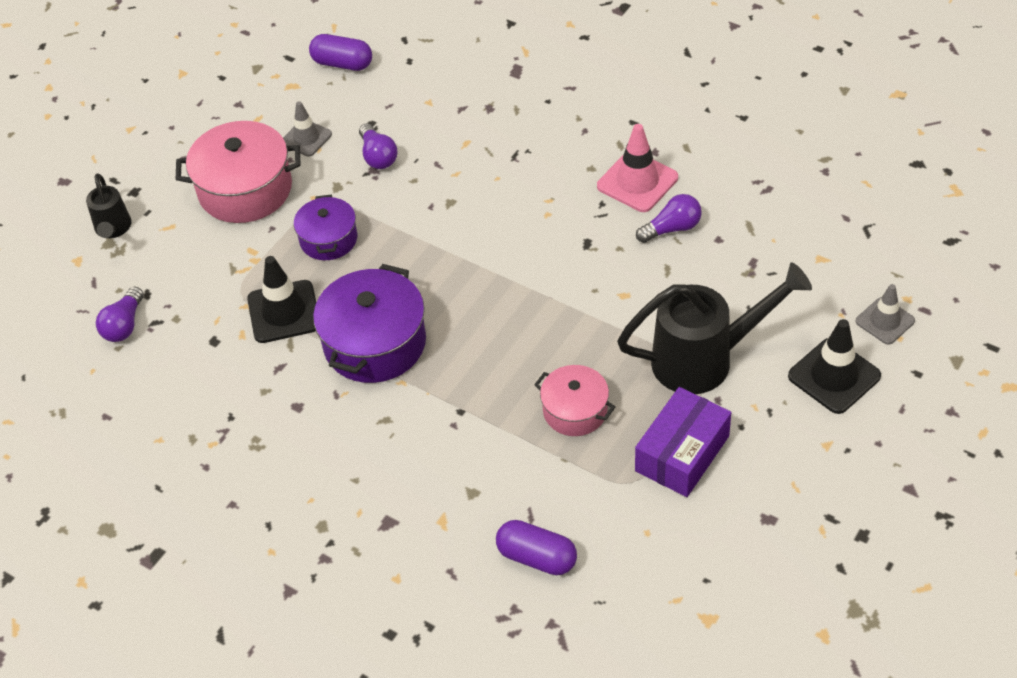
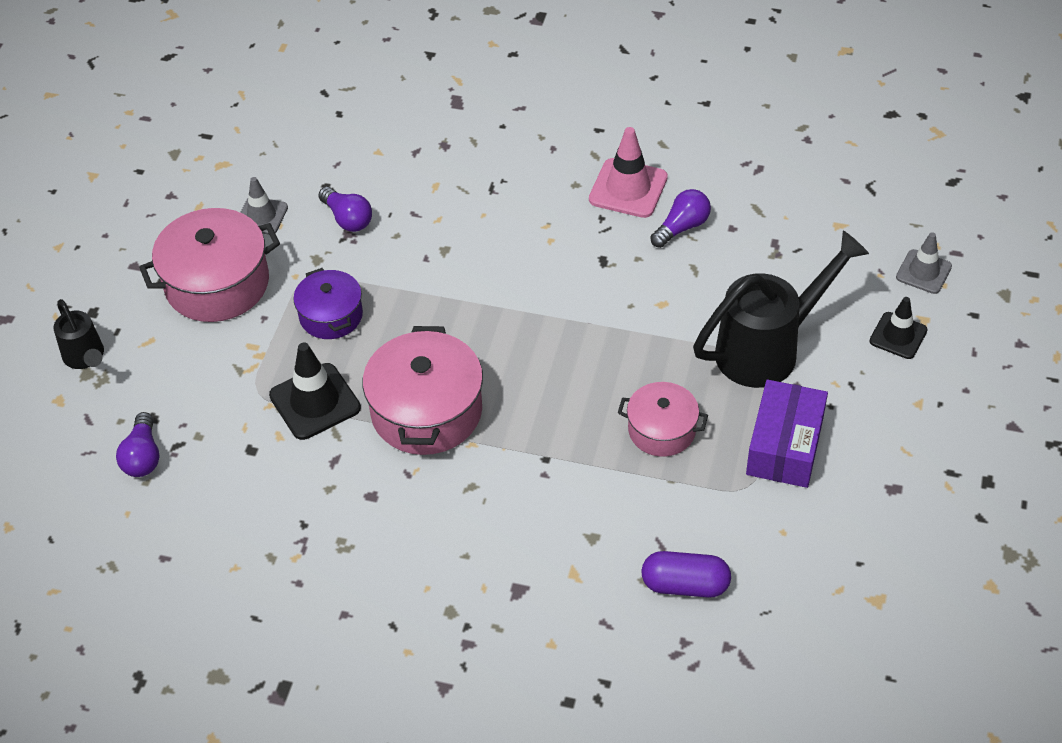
camera: 20 degrees left, 0 degrees up
(342, 63) = (268, 130): purple capsule -> none
(375, 343) = (426, 411): purple pot -> pink pot
(834, 376) = (898, 336): black traffic cone -> black traffic cone, size x0.65

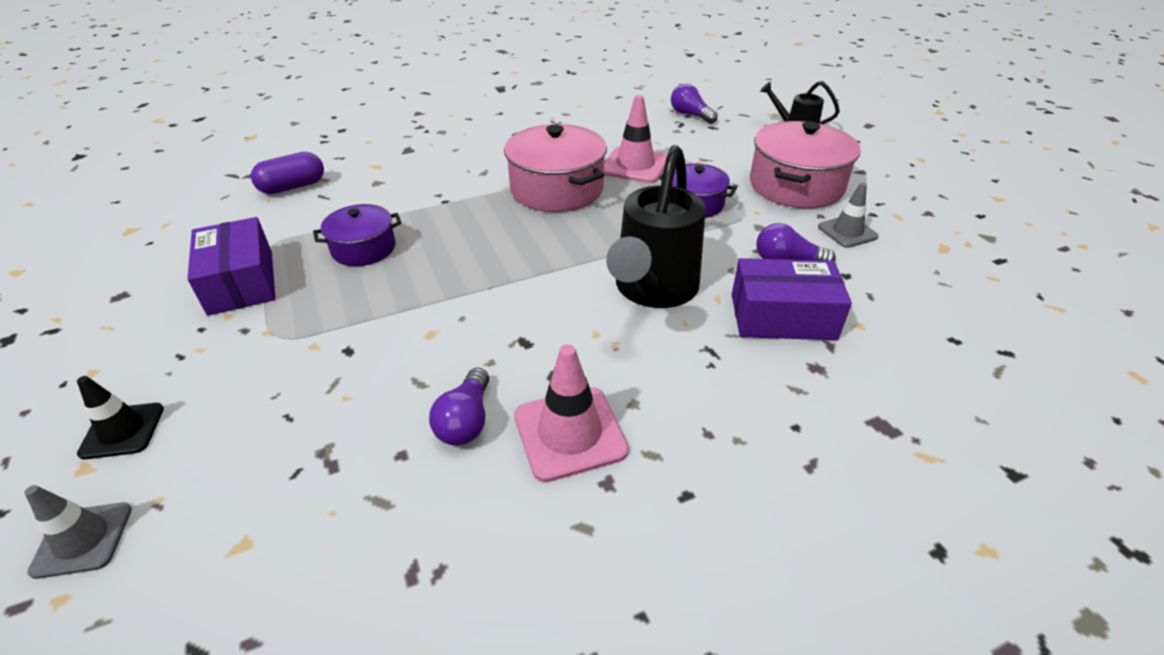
camera: 140 degrees right, 10 degrees down
(315, 402) = (635, 165): black traffic cone -> pink traffic cone
(416, 183) = (782, 316): none -> purple box
(661, 430) = (364, 248): pink pot -> purple pot
(768, 349) = (290, 346): black watering can -> black watering can (653, 290)

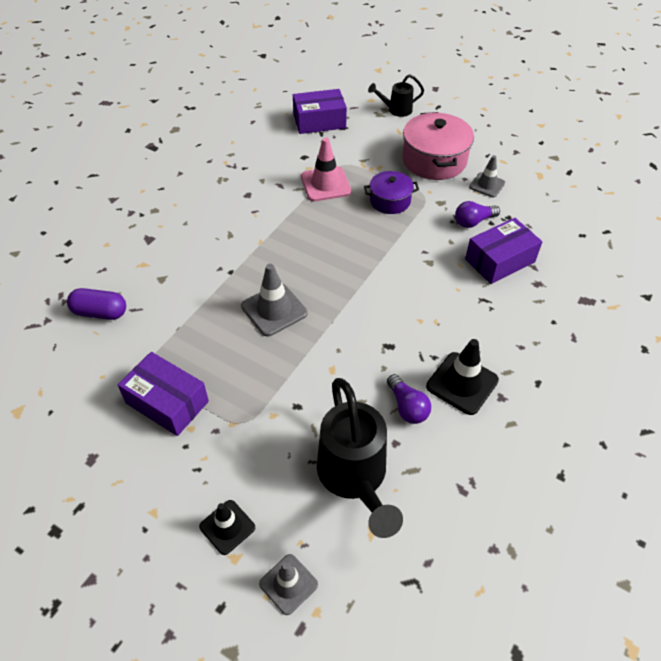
camera: 35 degrees left, 10 degrees up
(293, 187) = (100, 312): purple capsule -> purple capsule turned 75 degrees clockwise
(364, 248) = (220, 335): purple pot -> none
(443, 250) = (274, 310): none -> grey traffic cone
(556, 189) = (295, 227): pink pot -> none
(570, 433) = (462, 383): pink traffic cone -> black traffic cone
(653, 290) = (423, 276): black watering can -> black watering can (354, 477)
(690, 115) = (319, 121): purple light bulb -> purple box

